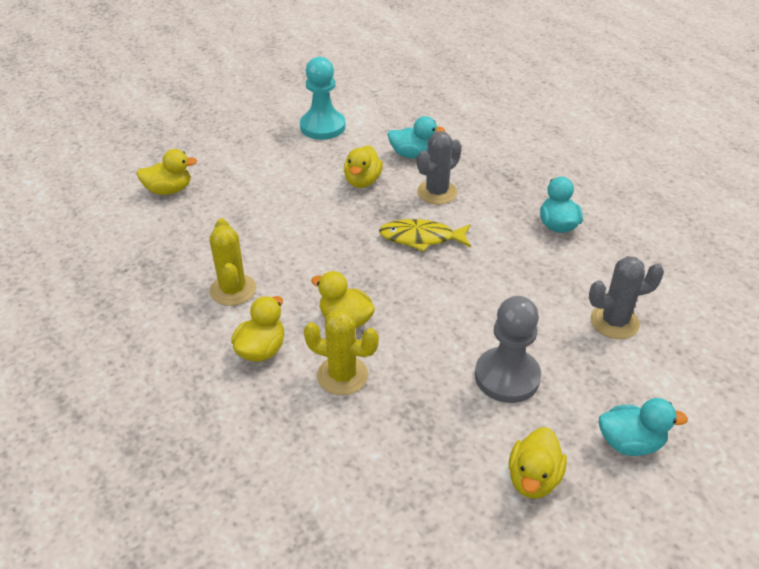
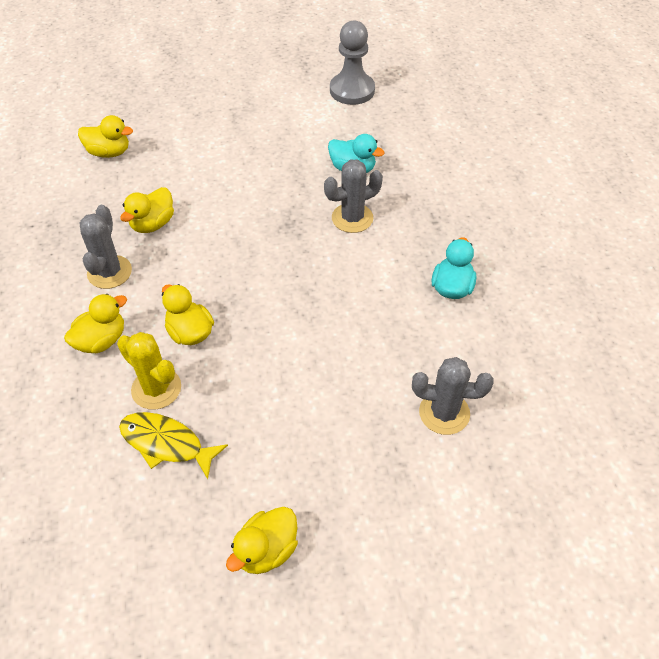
camera: 20 degrees right, 10 degrees up
(233, 290) = (109, 272): yellow cactus -> grey cactus
(322, 127) = (283, 116): turquoise pawn -> none
(362, 181) = (287, 187): yellow duck -> yellow duck (153, 224)
(421, 238) = (308, 265): yellow fish -> yellow fish (166, 443)
(507, 377) = (303, 438): grey pawn -> grey pawn (352, 90)
(630, 443) = (380, 546): turquoise duck -> none

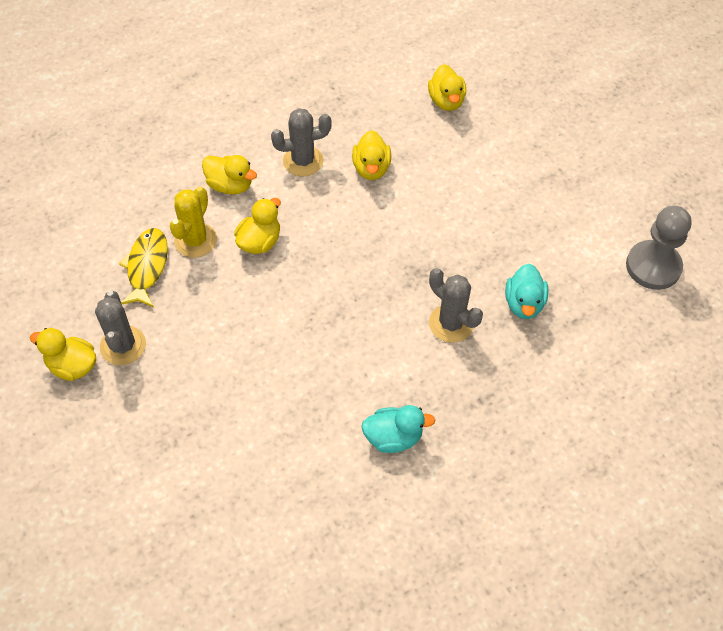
camera: 70 degrees right, 5 degrees up
(153, 224) = (371, 168): yellow duck -> yellow duck turned 105 degrees counterclockwise
(444, 413) = (238, 464): grey cactus -> grey cactus (123, 346)

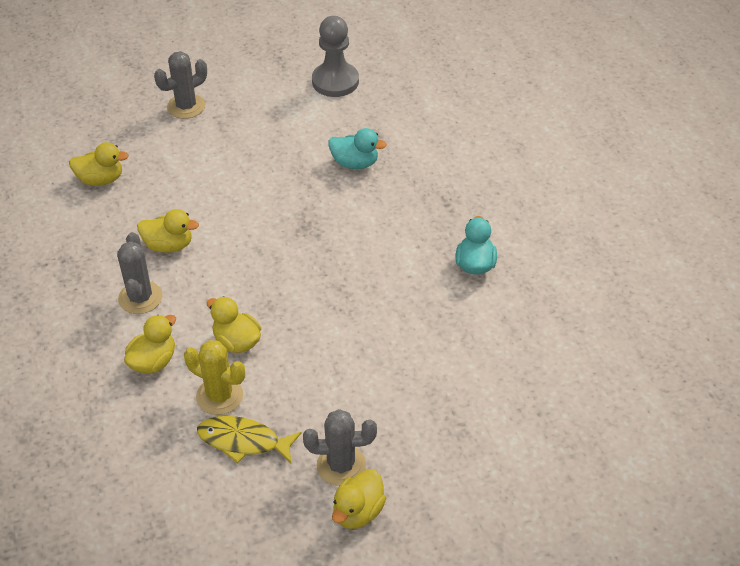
camera: 80 degrees left, 10 degrees down
(451, 323) = (366, 212): grey cactus -> grey cactus (186, 106)

